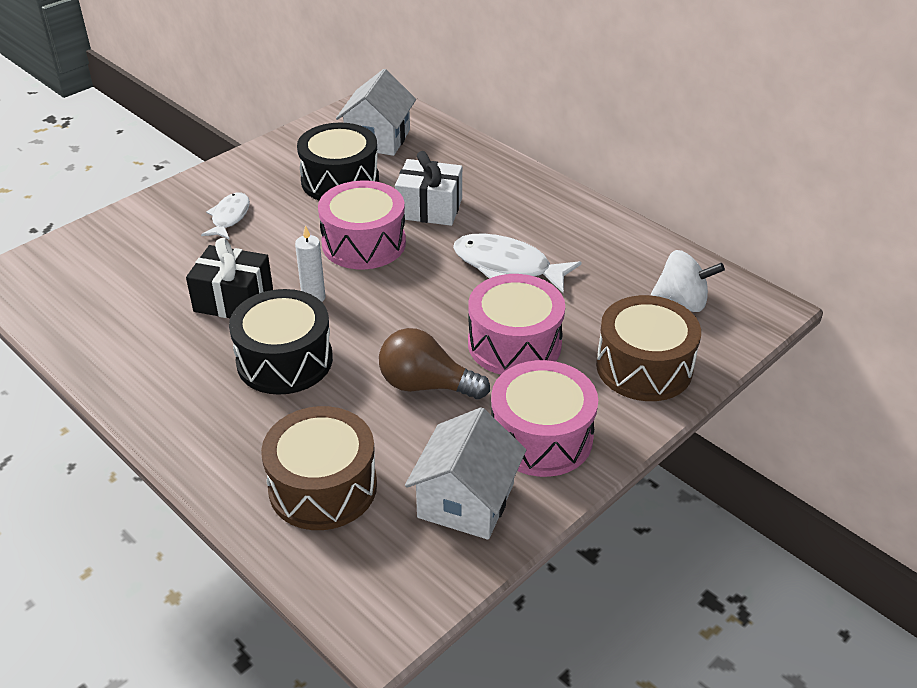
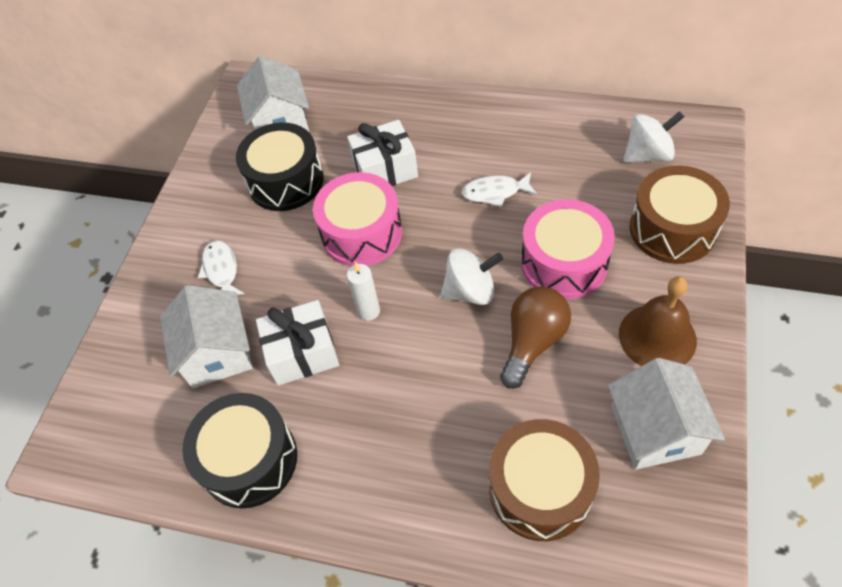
camera: 25 degrees left, 15 degrees up
(171, 269) = (217, 353): none -> white house
(233, 300) = (302, 353): black gift -> white gift
(284, 360) = (400, 387): black drum -> black drum (249, 460)
(411, 324) = (470, 291): none -> white spinning top
(426, 385) = (533, 342): brown light bulb -> brown light bulb turned 135 degrees clockwise
(507, 266) = (495, 192): white fish -> white fish, size x0.62
(541, 437) = (657, 337): pink drum -> brown bell

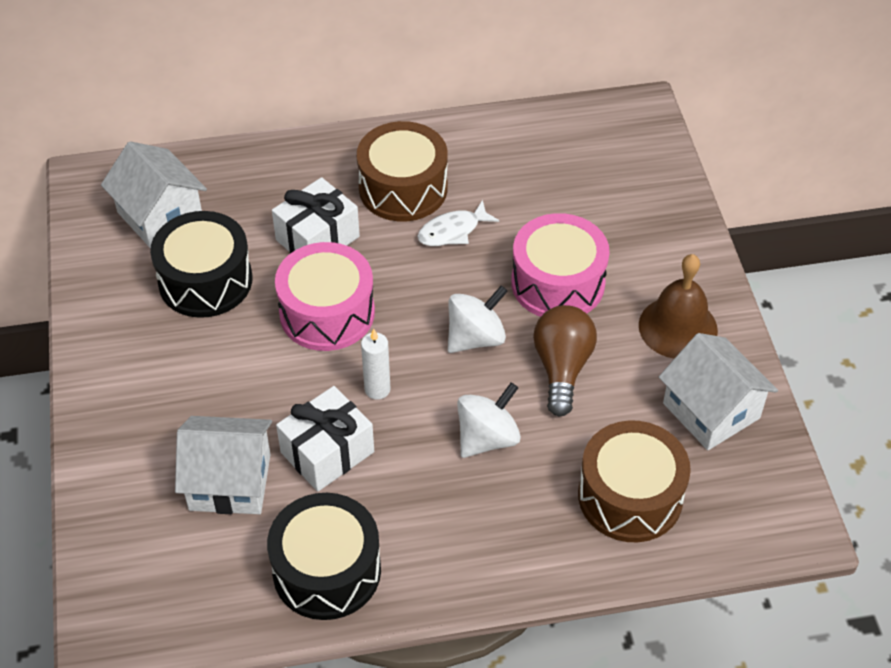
camera: 30 degrees left, 5 degrees down
(217, 353) = (230, 482): white house -> white house turned 45 degrees counterclockwise
(221, 270) = (184, 397): white fish -> none
(648, 154) = (593, 151): white spinning top -> white spinning top (487, 438)
(672, 229) = (649, 221): brown drum -> brown drum (403, 188)

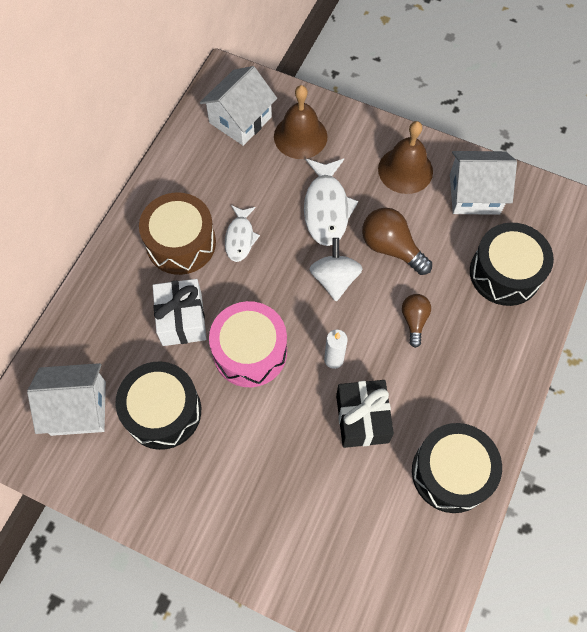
camera: 55 degrees left, 15 degrees up
(230, 482) = (345, 493): white house -> white house (240, 120)
(327, 452) = (362, 419): white gift -> black gift
(487, 438) = (414, 320): white spinning top -> brown light bulb
(558, 283) = (326, 208): pink drum -> white fish
(627, 211) = (300, 136): none -> brown bell
(630, 496) = (505, 273): brown drum -> black drum

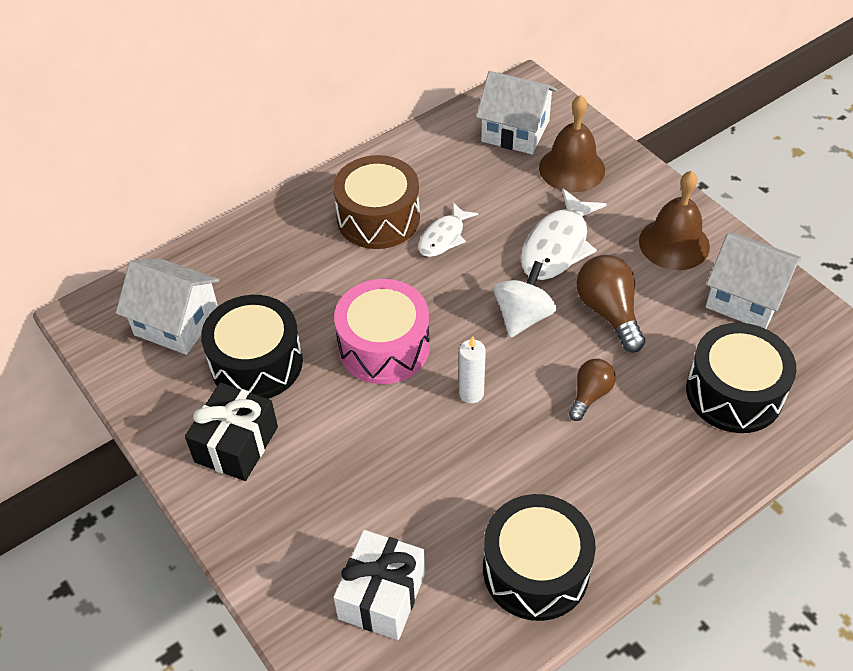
camera: 30 degrees right, 15 degrees down
(182, 319) = (333, 287): white gift -> white gift (382, 596)
(240, 120) = (515, 131): white house -> white house turned 45 degrees clockwise
(362, 419) = (465, 466): black gift -> black gift (236, 444)

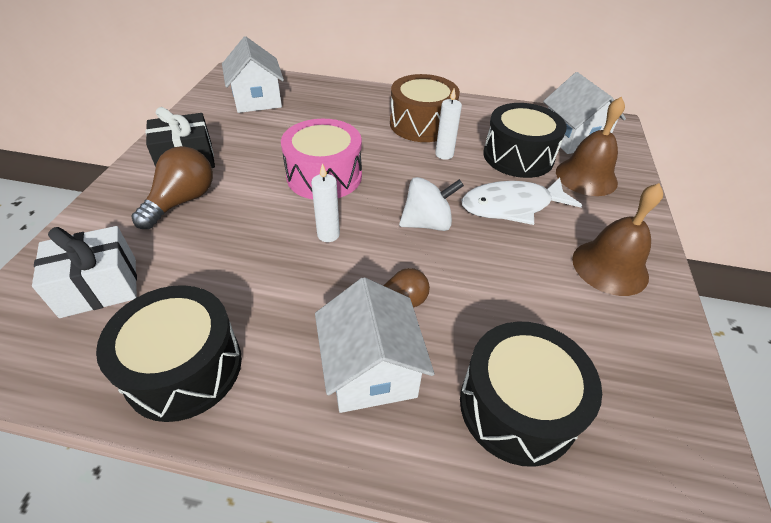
camera: 45 degrees right, 5 degrees down
(256, 363) = (257, 137): black drum -> black drum (518, 156)
(444, 237) = (444, 154): white fish -> white candle
(608, 312) = (491, 266): brown light bulb -> brown light bulb (182, 201)
(745, 298) = (628, 349): white house -> white house (371, 370)

